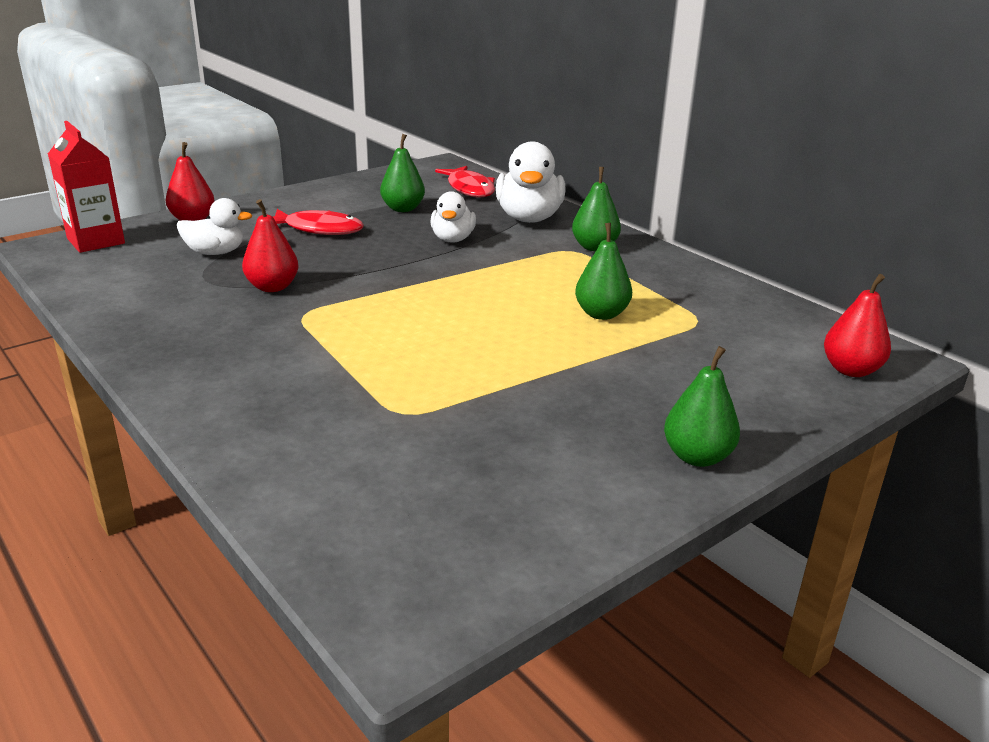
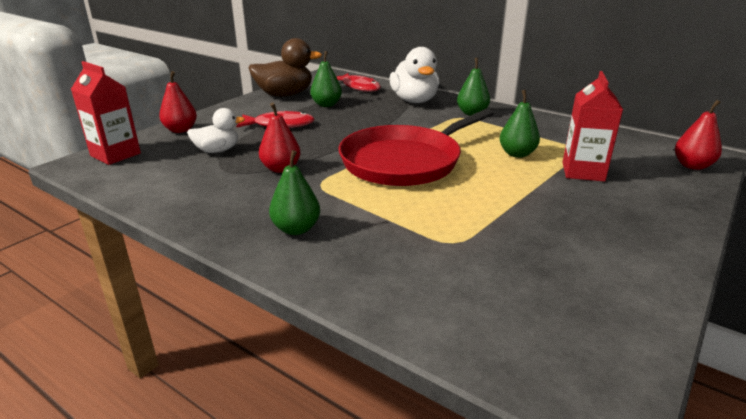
camera: 15 degrees left, 0 degrees up
(360, 188) = (285, 95): none -> brown duck
(437, 301) = (405, 161): none -> red pan
(452, 239) = (377, 120): white duck -> none
(672, 352) = (583, 171): none -> red carton
(697, 457) = (666, 236): green pear -> green pear (296, 229)

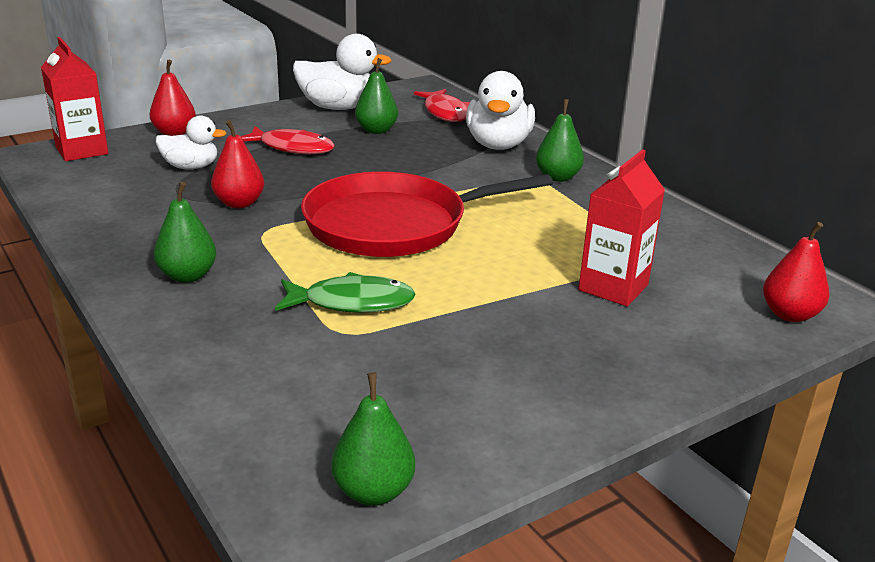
camera: 20 degrees right, 0 degrees up
(285, 95) = (338, 107): brown duck -> white duck
(436, 219) = (352, 302): none -> green fish
(517, 154) = (551, 245): green pear -> green pear (373, 491)

